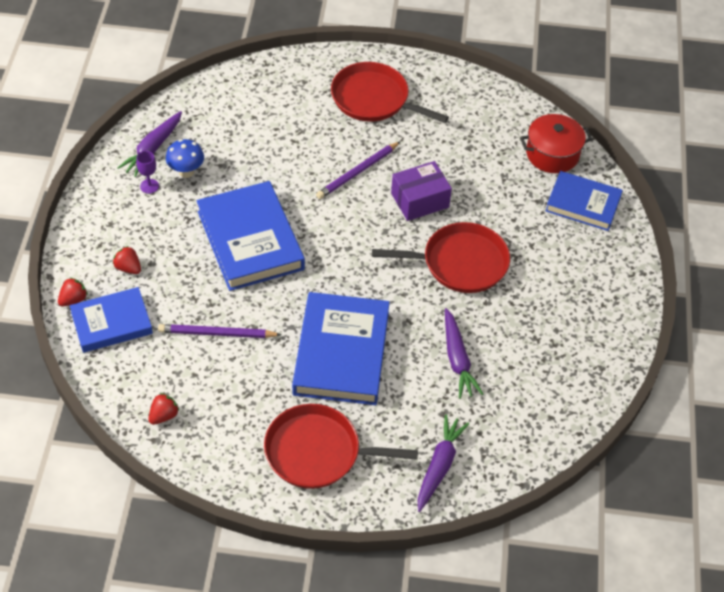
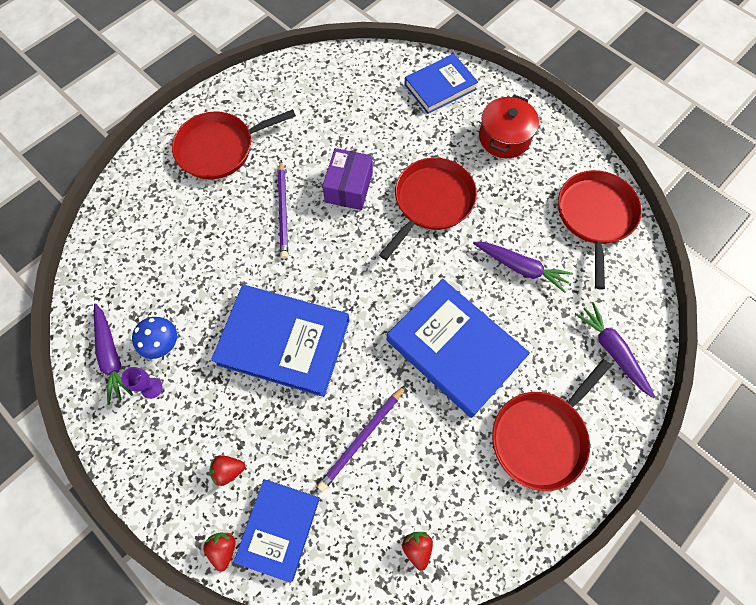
camera: 50 degrees left, 15 degrees up
(552, 154) = (379, 73): red pot -> red pot (504, 137)
(562, 388) = (595, 216): none -> red pan

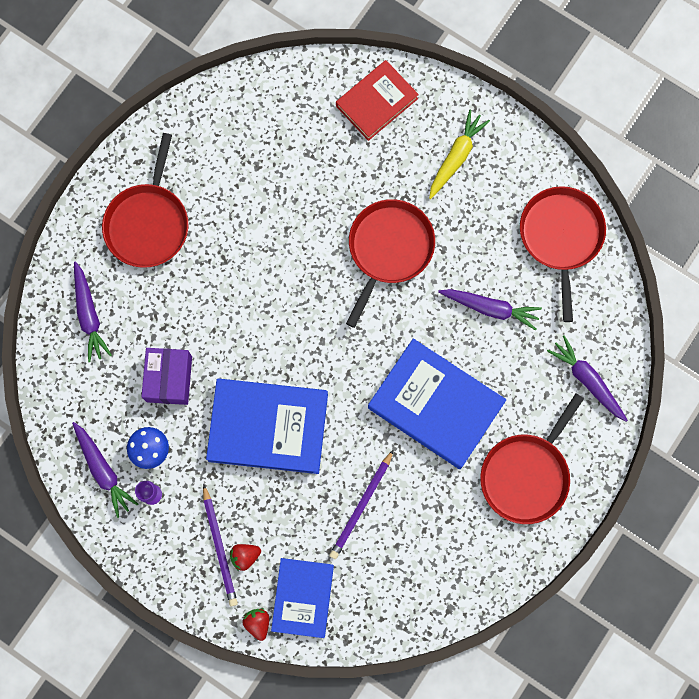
camera: 10 degrees left, 10 degrees up
(144, 214) = (89, 315): none -> purple carrot
(220, 148) = (148, 223): red pan -> red pan turned 45 degrees counterclockwise
(283, 211) = (235, 286): purple pencil -> purple pencil (220, 547)
(349, 187) = (298, 246): purple box -> purple box (169, 379)
(417, 548) = (427, 591): red strawberry -> none
(440, 87) = (376, 102): blue book -> red book
(504, 137) = (456, 157): red pot -> yellow carrot

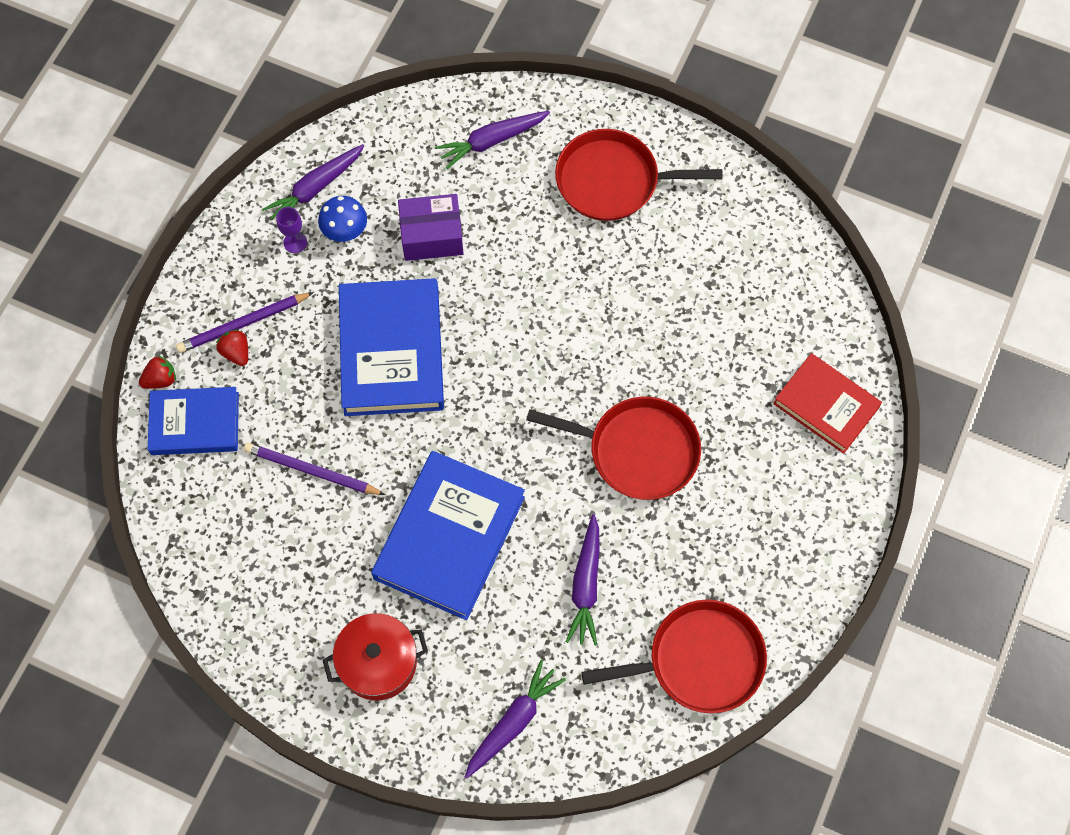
camera: 80 degrees right, 10 degrees down
(456, 157) = (777, 512): yellow carrot -> none
(527, 475) = (378, 662): red pan -> red pot

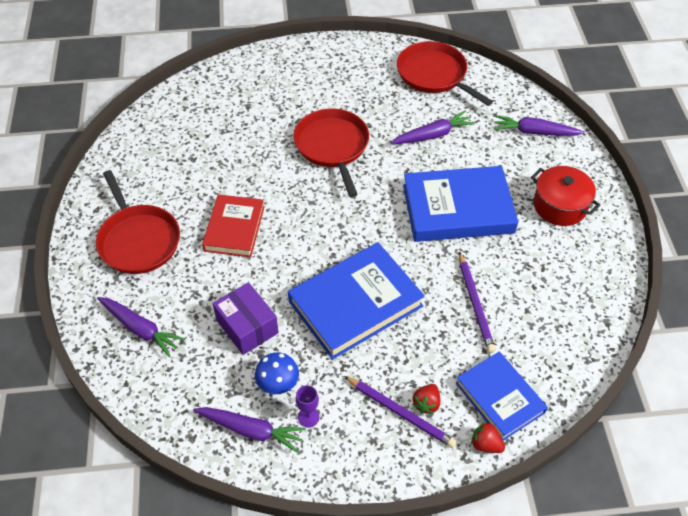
camera: 120 degrees left, 15 degrees down
(826, 405) = (244, 80): red book -> red book (234, 228)

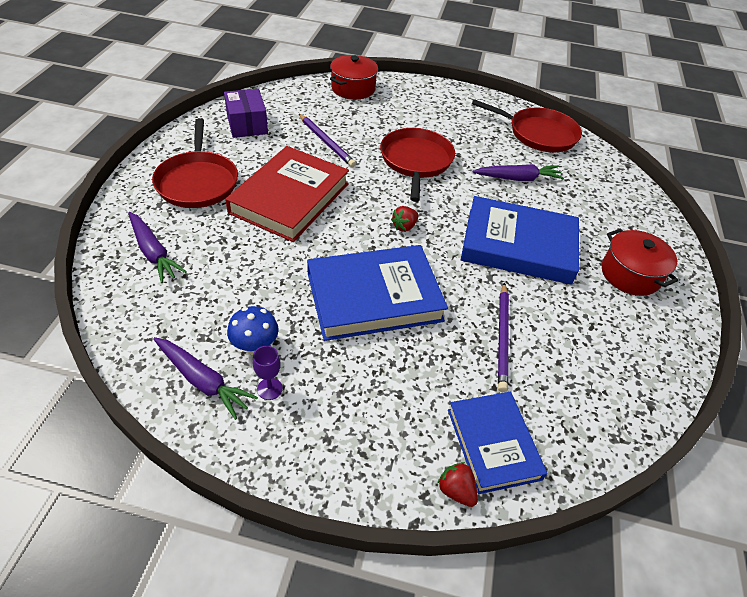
camera: 15 degrees right, 5 degrees down
(233, 76) = (353, 88): none -> red pot
(234, 228) = (290, 198): red book -> red book, size x1.58
(247, 326) = (255, 282): purple box -> purple box (247, 124)
(401, 413) = (372, 420): purple pencil -> purple pencil (326, 142)
(426, 403) = (405, 420): red strawberry -> red strawberry (404, 226)
(434, 75) = (538, 134): red pan -> red pan turned 135 degrees clockwise
(535, 132) = (624, 204): purple carrot -> none

